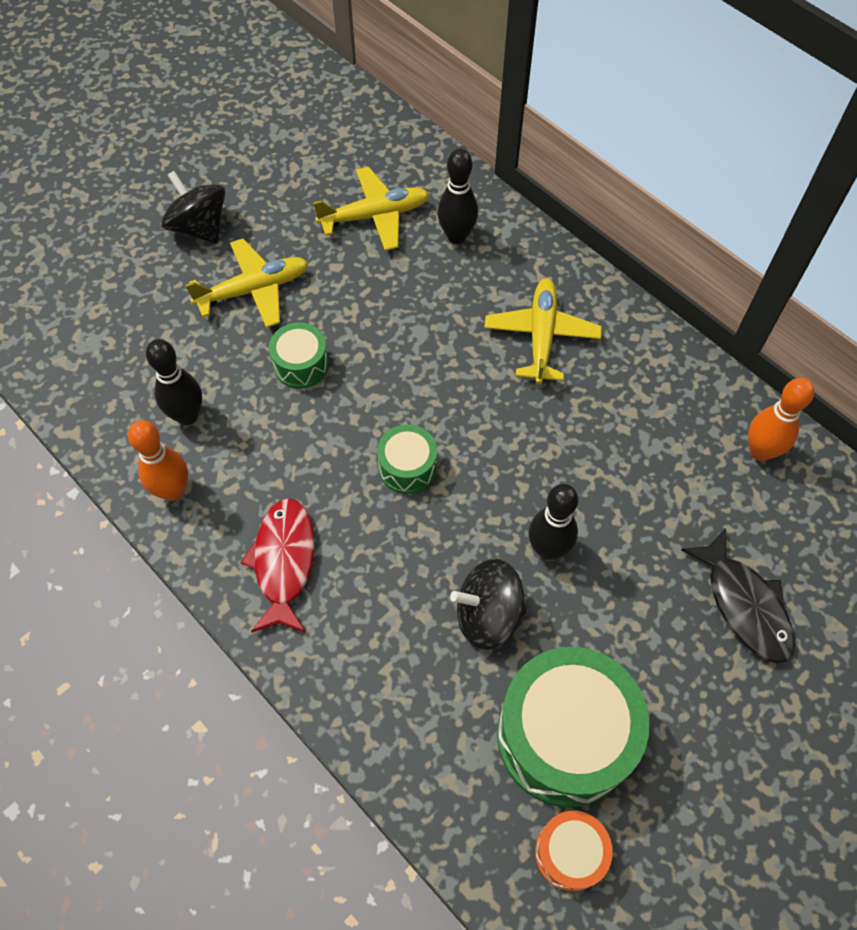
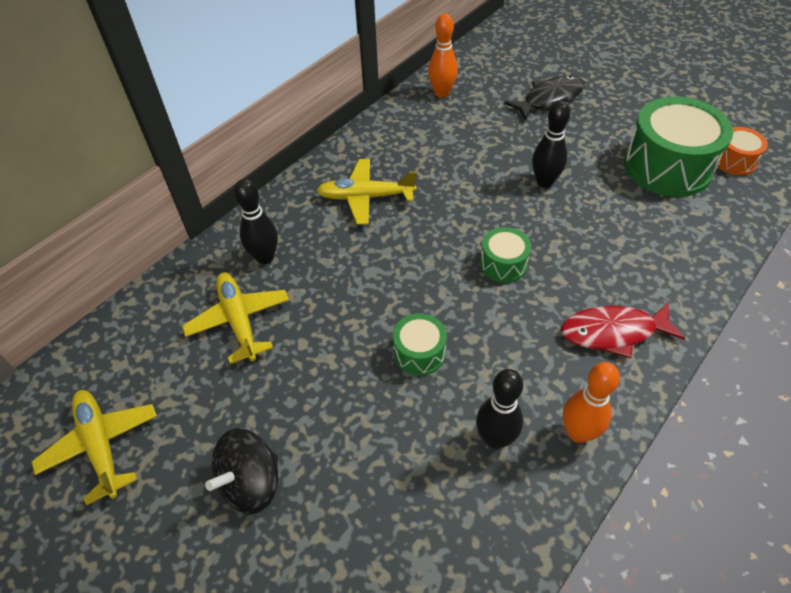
camera: 95 degrees left, 10 degrees down
(254, 290) = (336, 409): yellow plane -> yellow plane (101, 445)
(488, 615) = (605, 207): black spinning top -> none

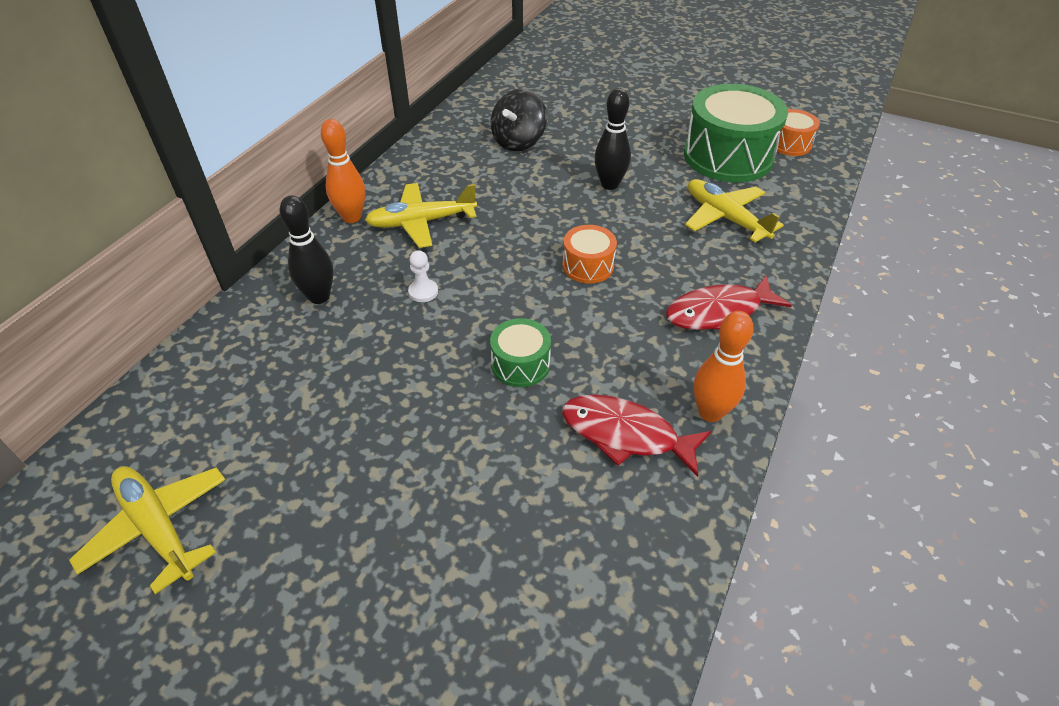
camera: 15 degrees left, 5 degrees down
(239, 320) = (303, 365): yellow plane -> yellow plane (725, 218)
(251, 483) = (359, 532): black spinning top -> black spinning top (518, 141)
(352, 267) = (423, 292): none -> white pawn
(442, 93) = (479, 115): orange bowling pin -> orange bowling pin (352, 217)
(495, 439) = (625, 434): black bowling pin -> red fish
(503, 264) = (588, 266): green drum -> orange drum
(549, 99) = (594, 109): black fish -> none

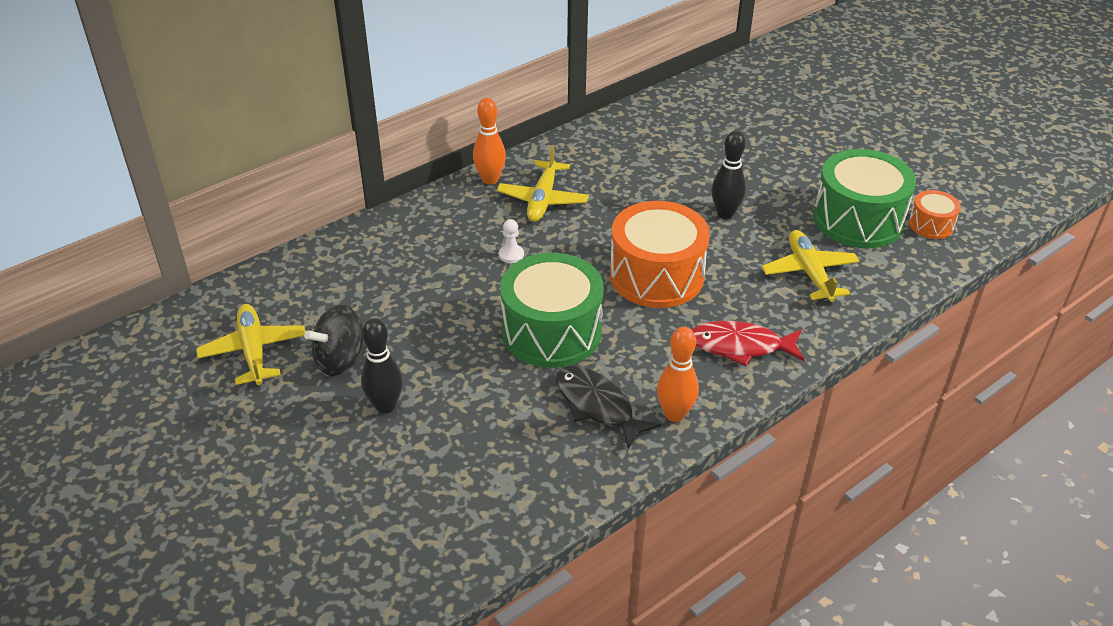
camera: 25 degrees right, 5 degrees down
(319, 297) = (432, 234): black bowling pin -> black bowling pin (385, 406)
(421, 222) = (542, 199): yellow plane -> yellow plane turned 90 degrees counterclockwise
(518, 141) = (670, 152): black spinning top -> black spinning top (340, 360)
(520, 364) = (551, 331): green drum -> green drum, size x2.03
(588, 266) = (656, 275): orange drum -> orange drum, size x2.03
(625, 434) = (597, 406): red fish -> black fish

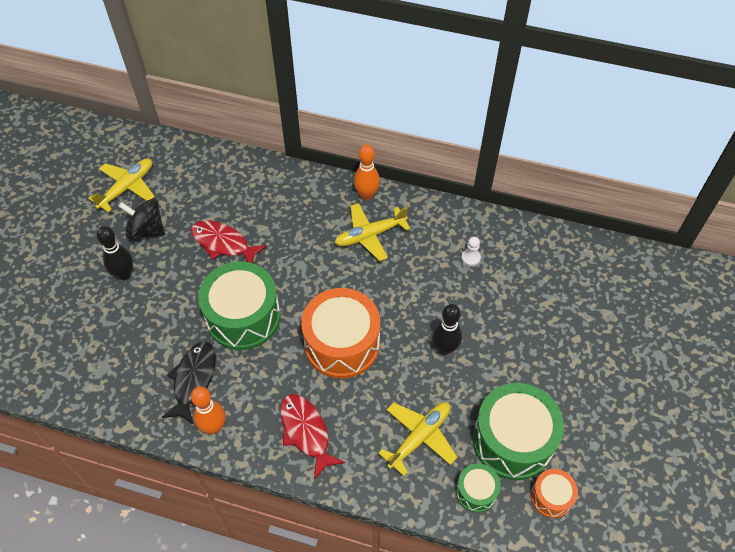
camera: 55 degrees right, 15 degrees up
(434, 305) = (223, 243): none -> red fish
(511, 255) = (299, 252): white pawn -> white pawn (470, 257)
(894, 265) = (476, 491): none -> green drum

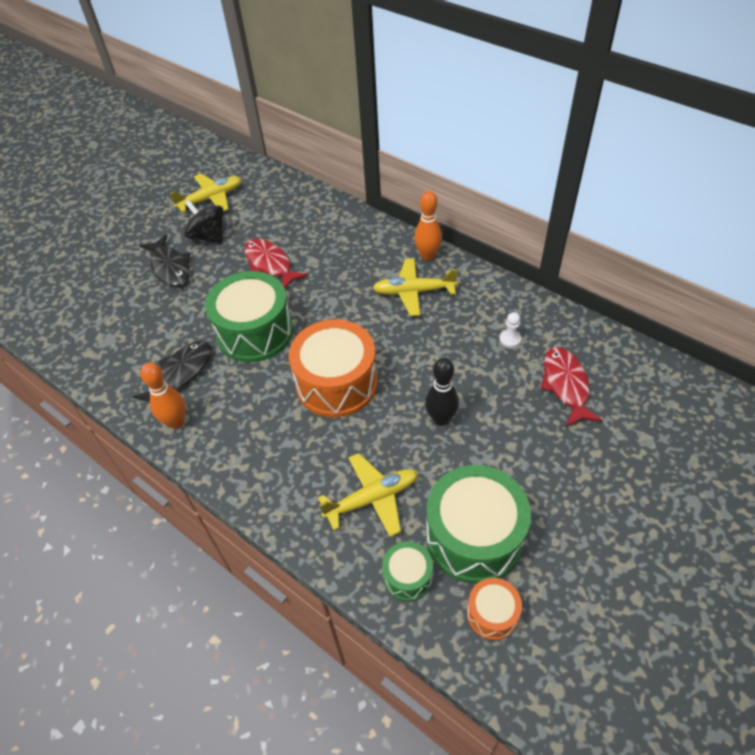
camera: 25 degrees right, 5 degrees down
(124, 274) = (170, 267): black bowling pin -> black fish
(306, 432) = (260, 455): red fish -> red fish (566, 385)

